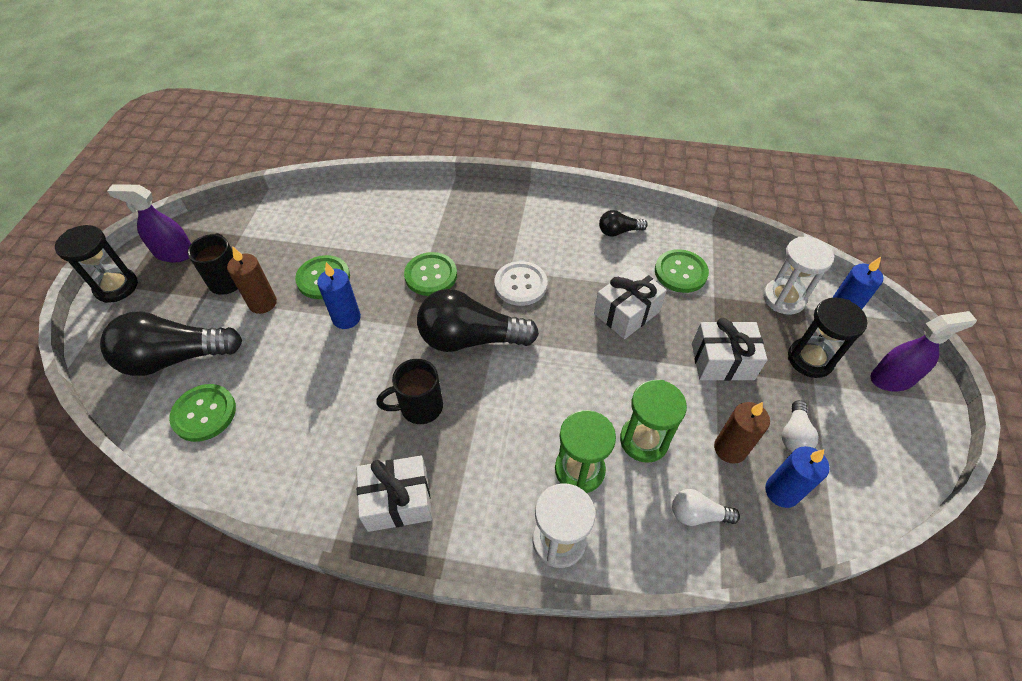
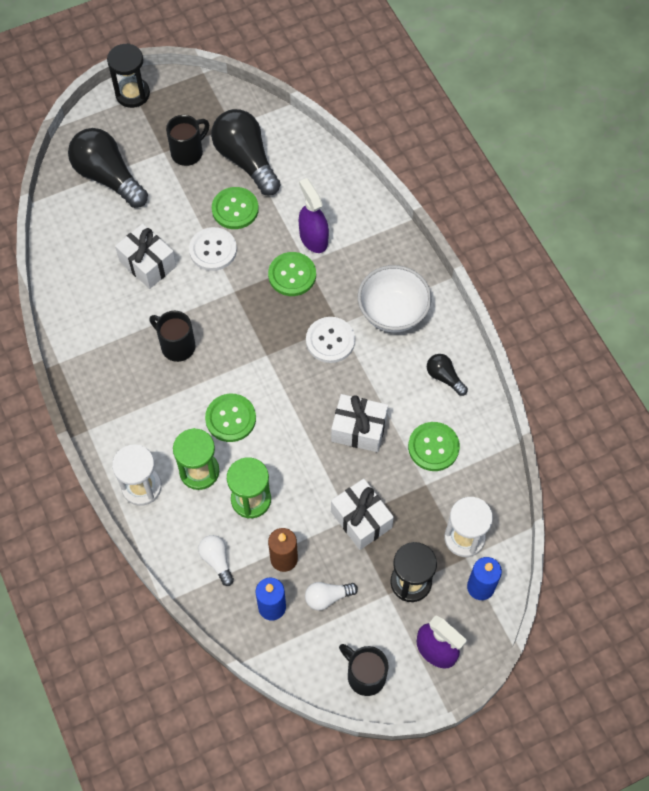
camera: 55 degrees right, 10 degrees up
(174, 253) = (185, 100): purple spray bottle -> purple spray bottle (313, 238)
(204, 413) = (84, 228): green button -> green button (230, 418)
(263, 303) = (186, 190): brown candle -> none
(346, 318) = (213, 250): blue candle -> white button
(398, 501) = (104, 380): white gift -> white gift (147, 264)
(470, 338) = (255, 340): black light bulb -> black light bulb (246, 160)
(530, 230) = (392, 312): none -> white bowl
(898, 451) = (365, 675): none -> black mug

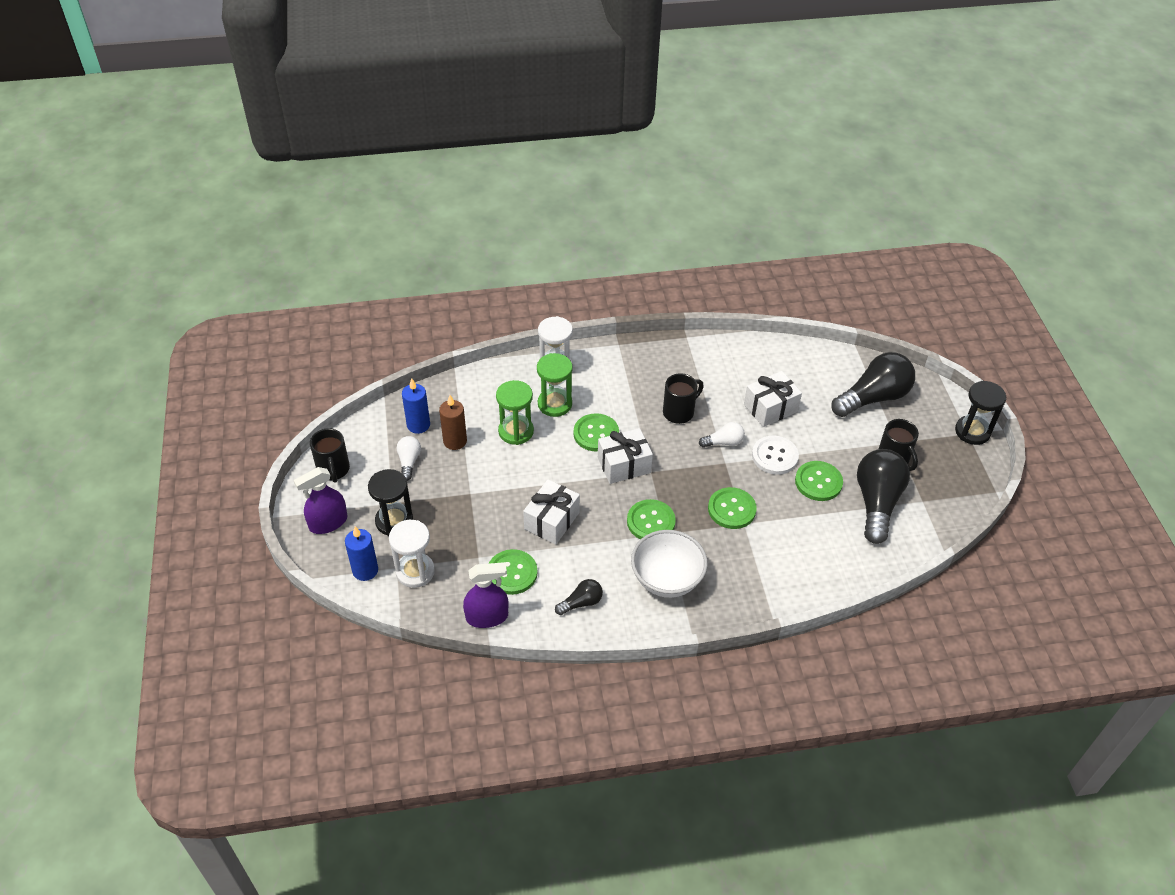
camera: 105 degrees right, 15 degrees down
(217, 560) = (473, 400): white light bulb -> white light bulb (723, 442)
(246, 160) = (876, 503): black light bulb -> black light bulb turned 60 degrees counterclockwise
(313, 238) = (770, 536): purple spray bottle -> purple spray bottle (487, 617)
(330, 341) = (651, 522): white button -> green button
(361, 520) = (465, 501): white gift -> white gift (624, 465)
(365, 675) = (333, 470): black mug -> black mug turned 105 degrees clockwise

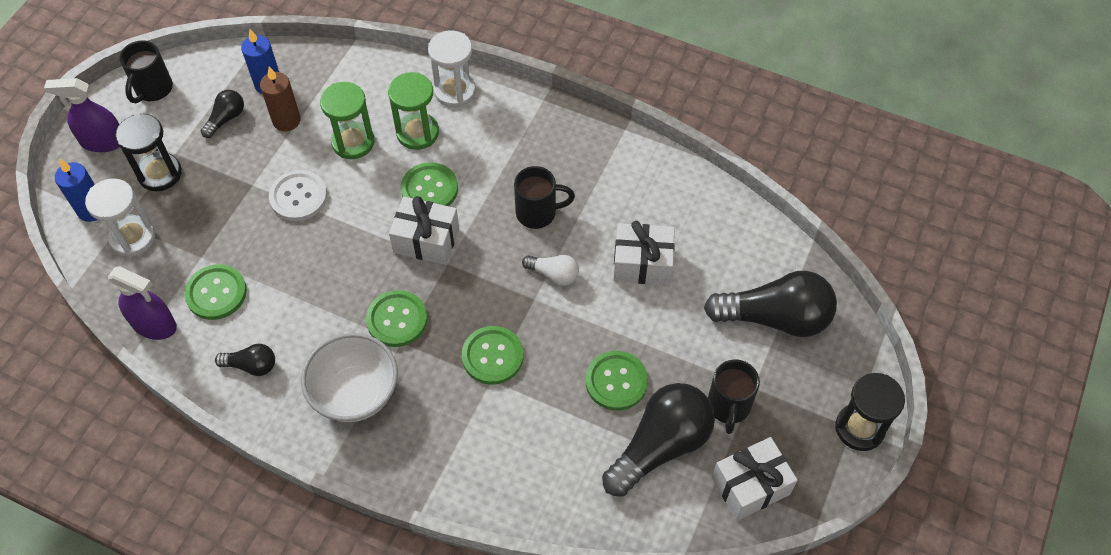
camera: 35 degrees right, 10 degrees up
(409, 462) = (226, 119): white light bulb -> black light bulb
(551, 521) = (301, 260): white gift -> white gift (750, 485)
(774, 456) = (595, 323): white button -> white button (298, 197)

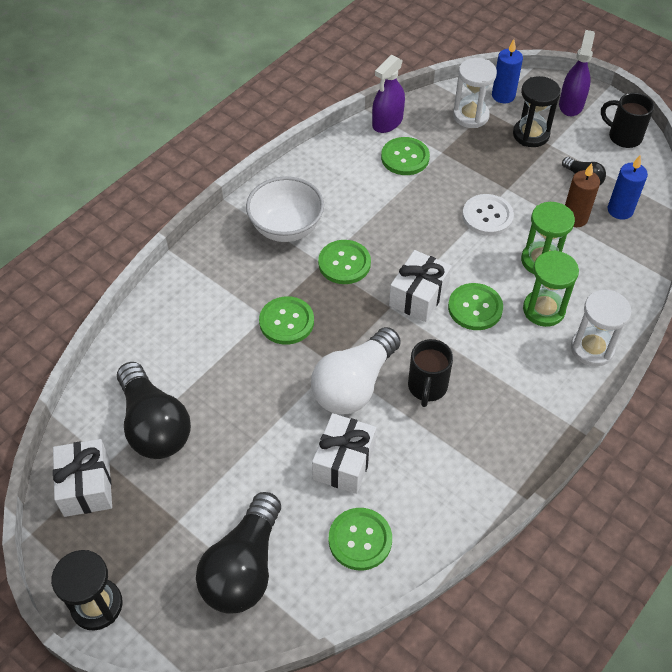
camera: 105 degrees right, 5 degrees down
(251, 365) = (333, 171): black light bulb -> none
(554, 274) = (354, 385): white light bulb -> white light bulb, size x2.07
(616, 381) = (228, 407): green button -> green button (360, 540)
(728, 406) = (167, 492): black mug -> none

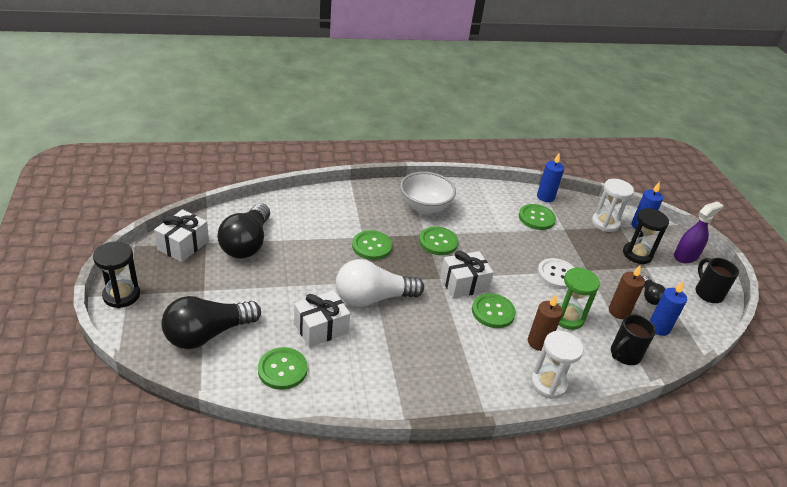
camera: 35 degrees right, 15 degrees down
(387, 122) = (545, 197): purple spray bottle -> blue candle
(427, 387) = (414, 328): black mug -> black mug (624, 355)
(543, 310) = (538, 342): green hourglass -> brown candle

